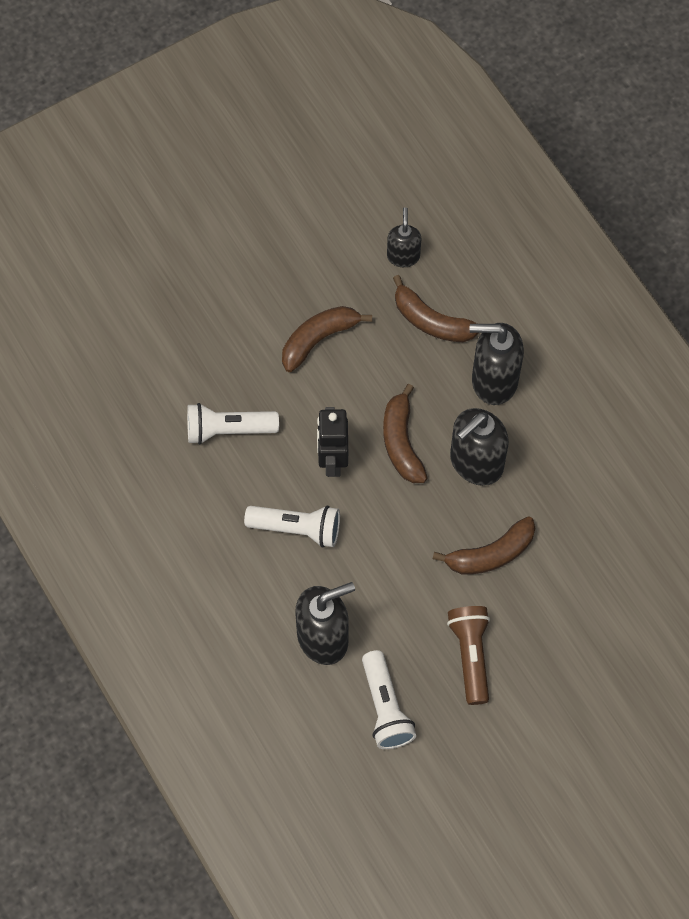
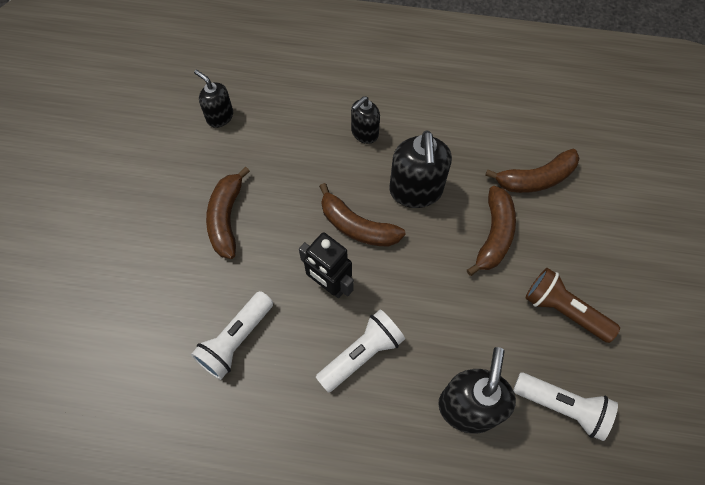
camera: 50 degrees left, 0 degrees up
(431, 321) = (284, 136): brown banana -> brown banana (535, 178)
(493, 380) = (364, 133): black soap dispenser -> black soap dispenser, size x0.58

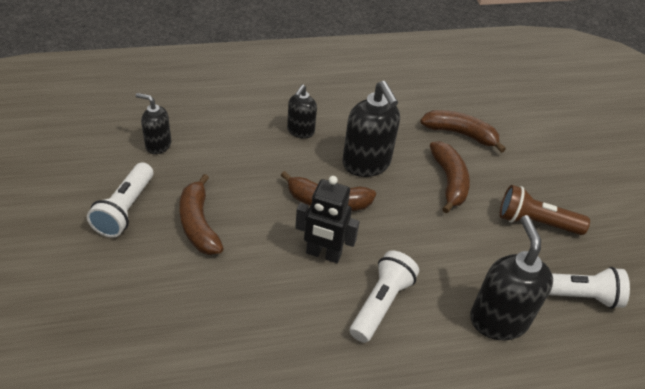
camera: 25 degrees left, 20 degrees down
(236, 340) = (252, 325): white flashlight -> white flashlight (125, 209)
(535, 178) = (460, 134): brown banana -> brown banana turned 120 degrees counterclockwise

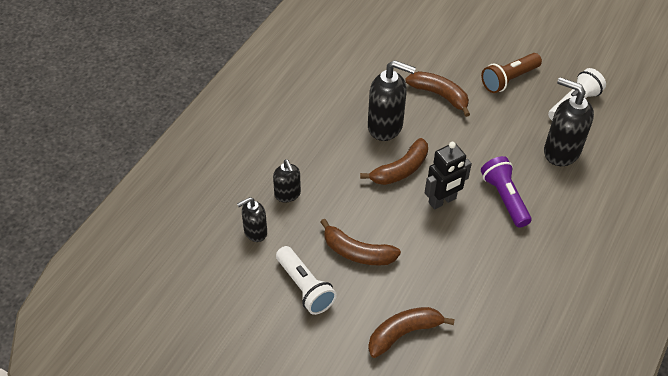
camera: 45 degrees left, 5 degrees up
(300, 131) = (320, 141): black soap dispenser -> black soap dispenser (287, 194)
(381, 304) = (504, 198): white flashlight -> purple flashlight
(460, 134) = (405, 59): brown banana -> brown banana (404, 333)

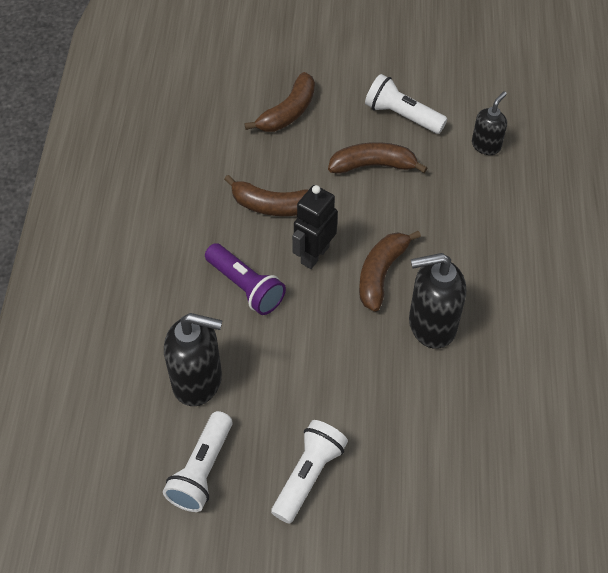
camera: 155 degrees right, 5 degrees up
(287, 194) = (483, 195): black soap dispenser -> none
(440, 95) = (390, 403): brown banana -> brown banana (273, 205)
(509, 79) = (308, 475): brown flashlight -> white flashlight

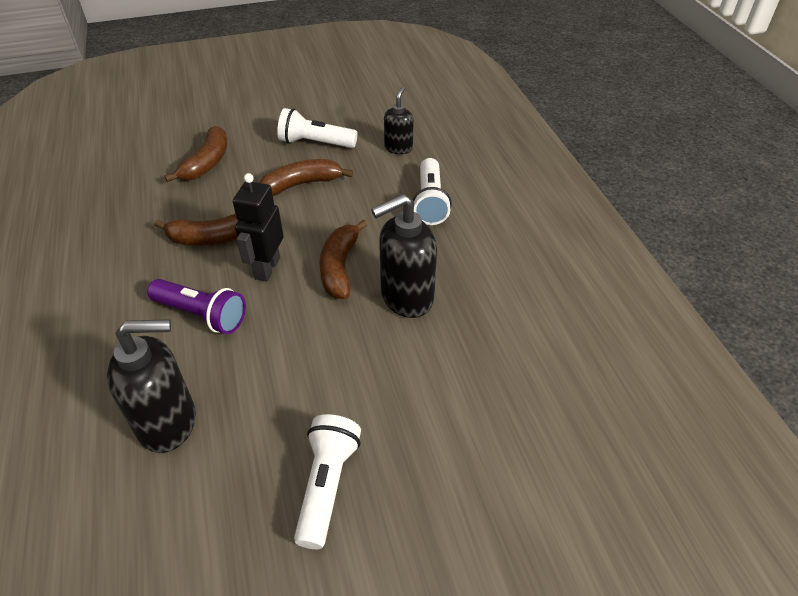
camera: 20 degrees left, 10 degrees down
(202, 470) = (196, 522): white flashlight -> white flashlight (430, 202)

